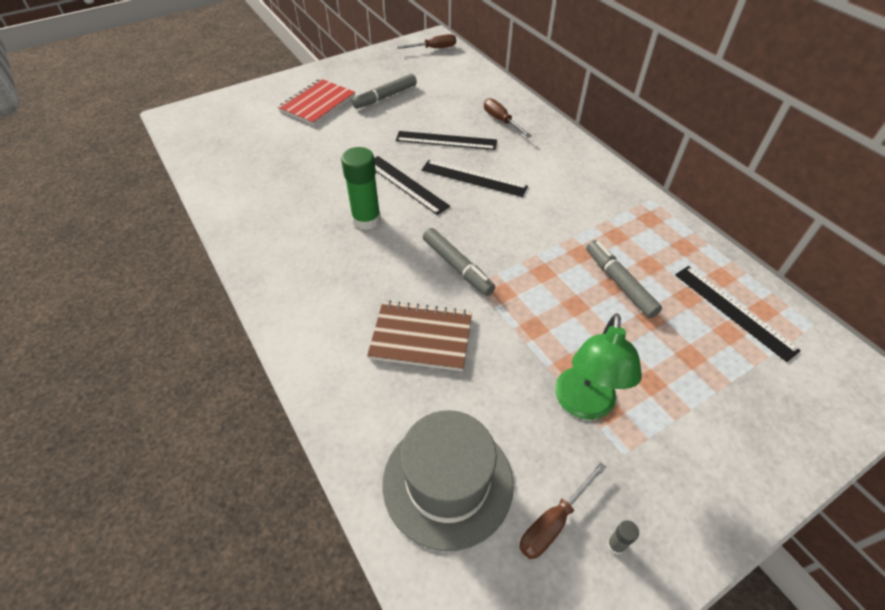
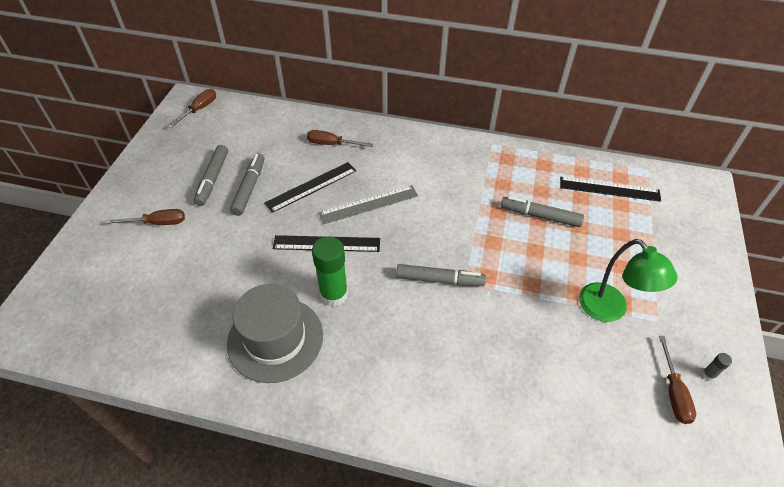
camera: 45 degrees left, 0 degrees up
(317, 104) = (157, 223): red notebook -> brown screwdriver
(401, 116) = (249, 188): none -> grey marker
(421, 337) = (479, 349): brown notebook -> none
(447, 482) = (604, 425): grey hat -> grey hat (275, 339)
(473, 178) = (369, 204): black ruler -> grey ruler

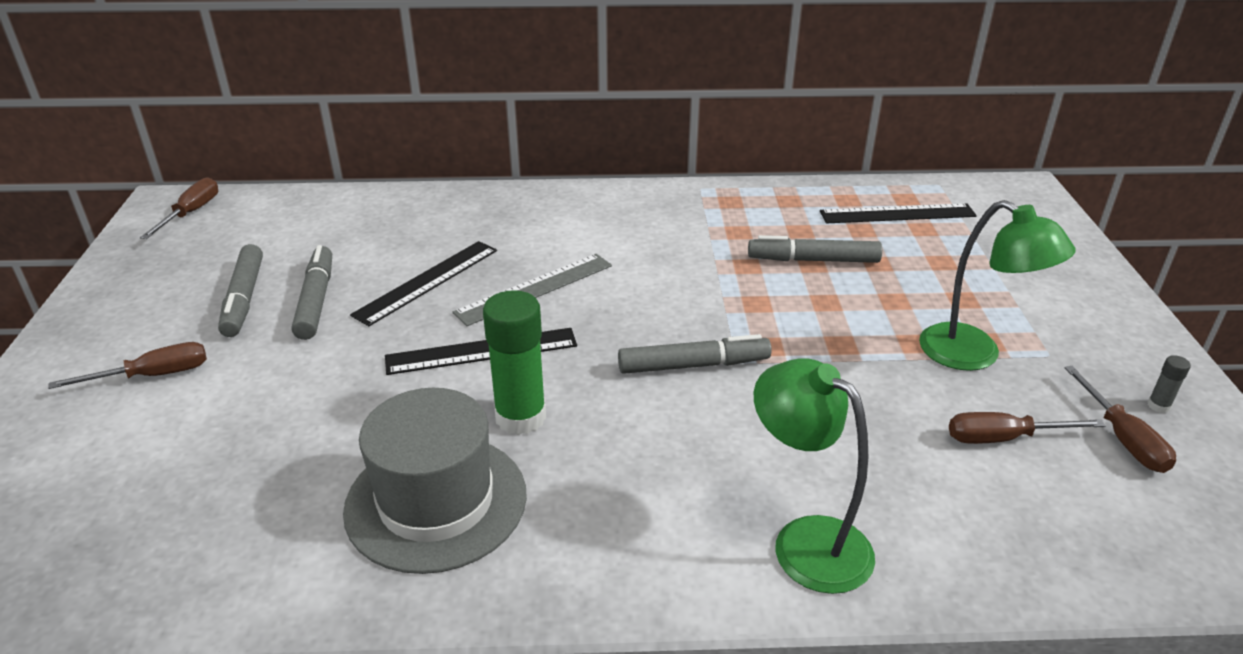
camera: 15 degrees left, 15 degrees down
(332, 144) = (443, 224): brown screwdriver -> brown screwdriver (1004, 438)
(457, 413) = (806, 541): none -> green lamp

